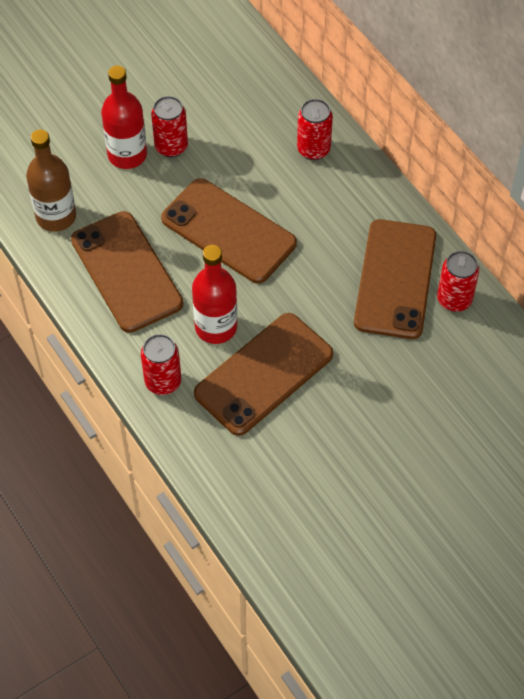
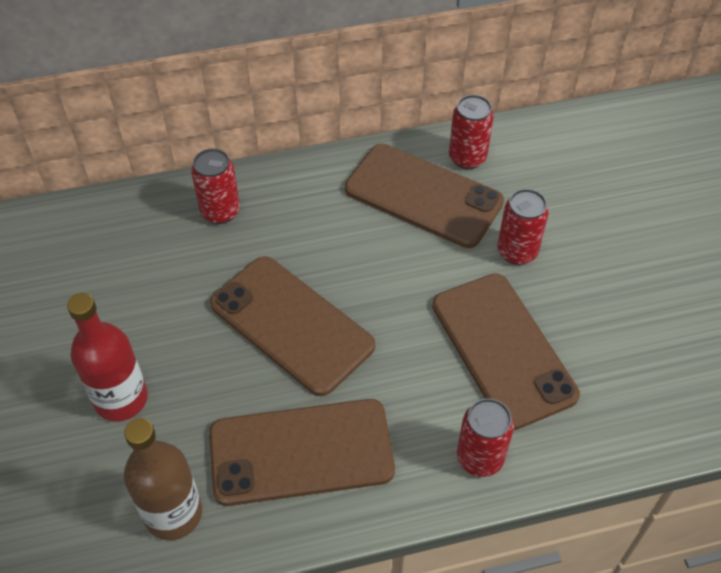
camera: 70 degrees left, 5 degrees down
(171, 146) = (136, 347): red can -> red can (517, 252)
(216, 327) = (421, 378): red bottle -> none
(228, 231) = (291, 324): brown phone -> brown phone turned 75 degrees clockwise

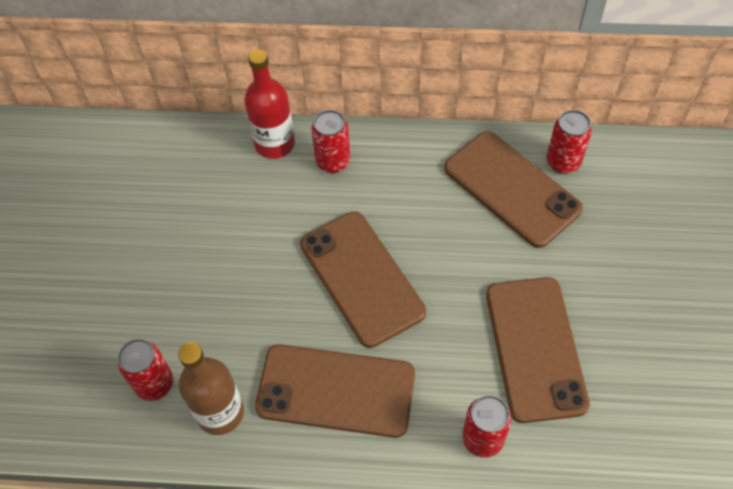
camera: 20 degrees right, 5 degrees up
(121, 399) = (207, 305): red bottle -> red bottle (274, 144)
(517, 252) = (578, 262): red can -> red can (155, 384)

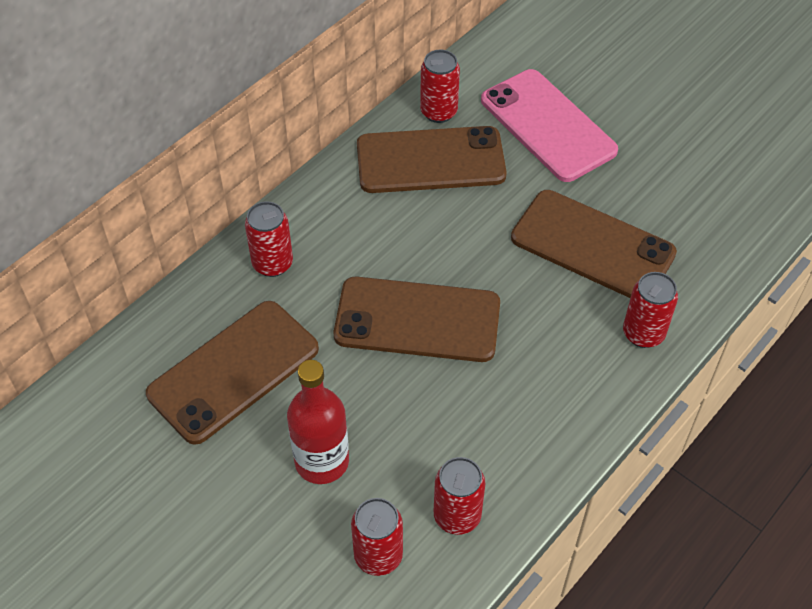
camera: 55 degrees left, 5 degrees down
(220, 412) = (457, 516): brown bottle -> red can
(274, 144) = (204, 295): red bottle -> red bottle (322, 461)
(336, 390) = (512, 409): brown phone -> brown phone (233, 371)
(625, 240) = (548, 125): none -> pink phone

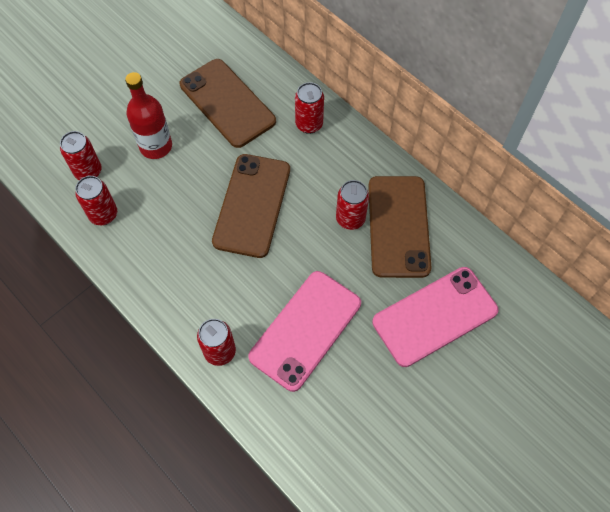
camera: 95 degrees right, 10 degrees up
(438, 112) = (450, 236): red can -> red can (350, 219)
(592, 246) = (305, 330): brown phone -> pink phone

